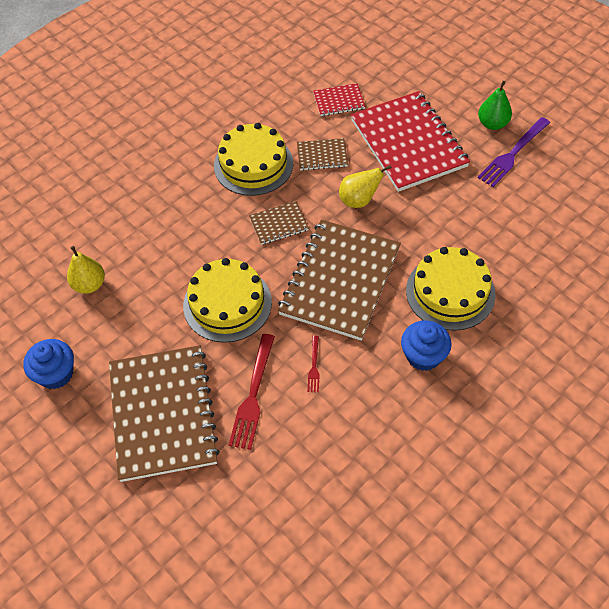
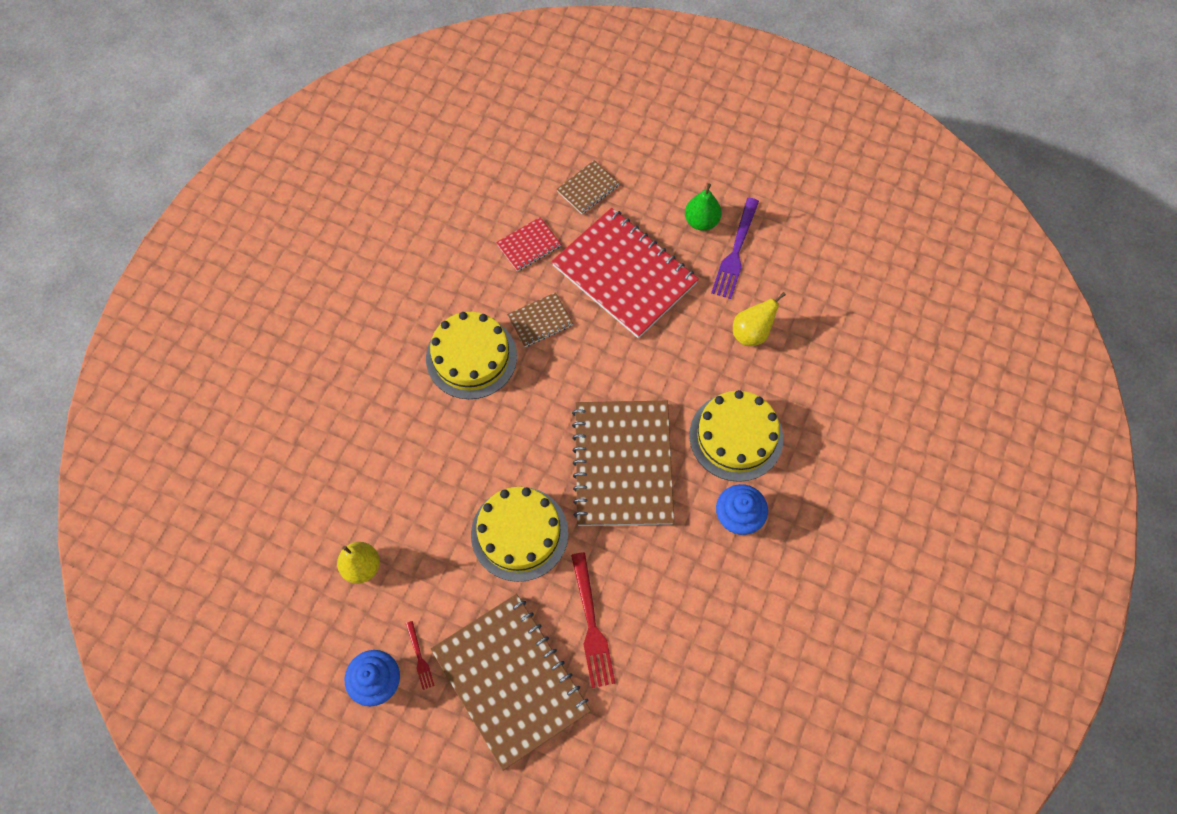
camera: 25 degrees left, 10 degrees up
(279, 224) = (531, 420): brown notebook -> brown notebook (588, 188)
(314, 366) = (638, 570): red fork -> red fork (420, 658)
(359, 200) = (602, 362): yellow pear -> yellow pear (751, 333)

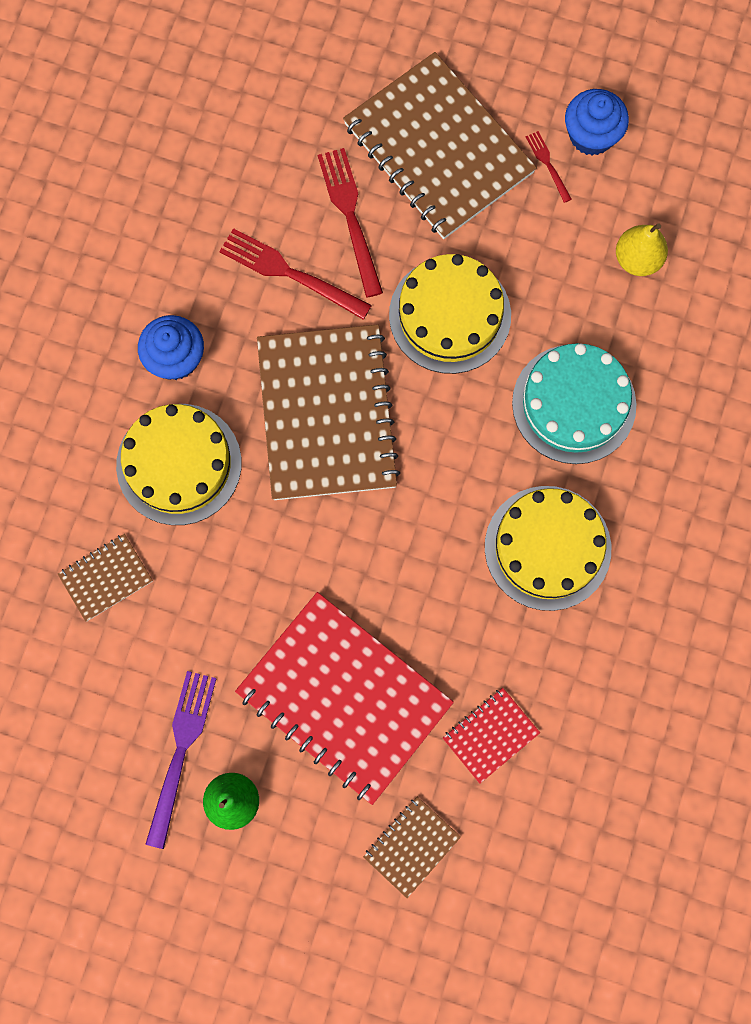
camera: 175 degrees right, 10 degrees up
(434, 456) = (574, 404): none -> turquoise cake
(540, 321) = (459, 612): brown notebook -> brown notebook (106, 578)
(645, 579) = (289, 273): none -> red fork
(751, 333) = (157, 618): yellow pear -> none

